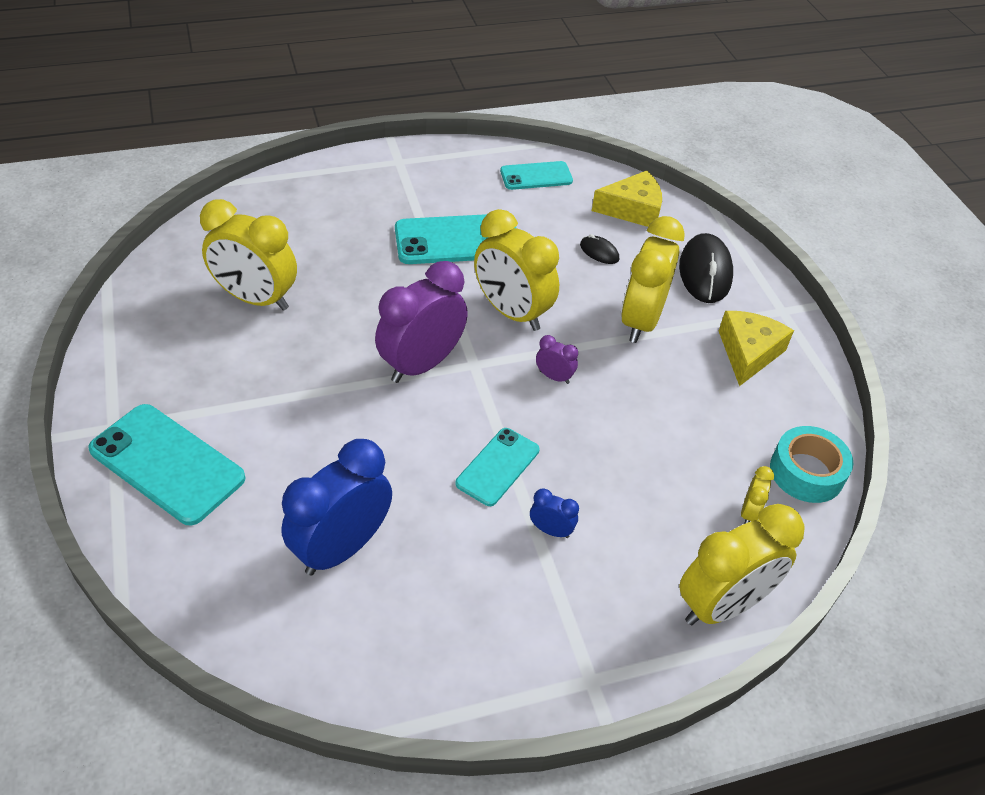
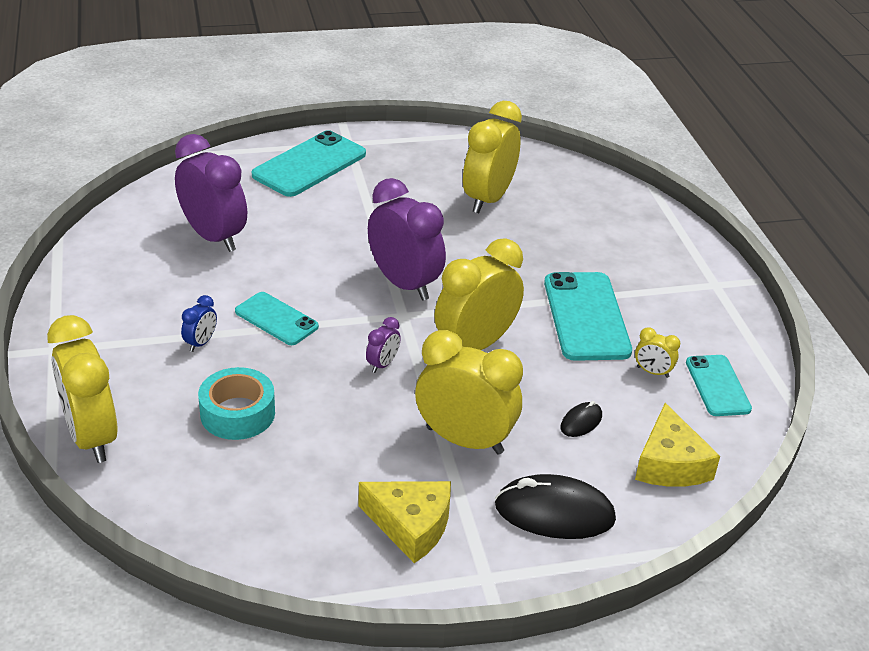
camera: 95 degrees right, 10 degrees down
(341, 548) = (214, 237): blue clock -> purple clock
(749, 513) = (185, 477): yellow clock -> yellow clock (652, 372)
(806, 472) = (226, 536): turquoise tape -> turquoise tape (237, 413)

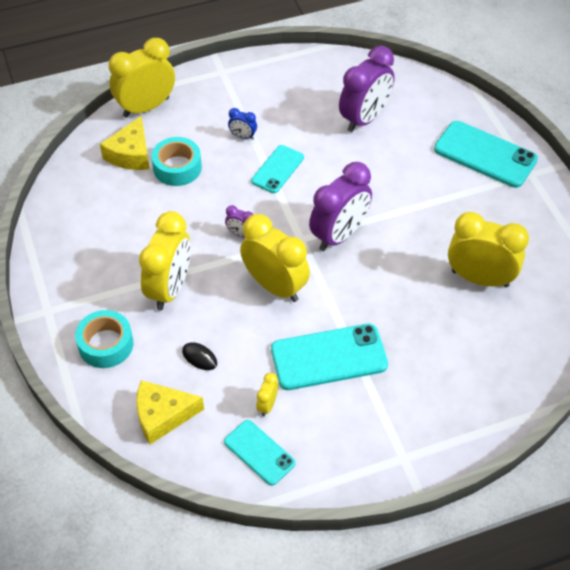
camera: 85 degrees right, 15 degrees up
(411, 525) = (88, 268): yellow cheese -> yellow cheese (131, 154)
(554, 513) = (106, 344): black mouse -> turquoise tape
(717, 386) = (259, 452): turquoise phone -> turquoise phone turned 60 degrees clockwise

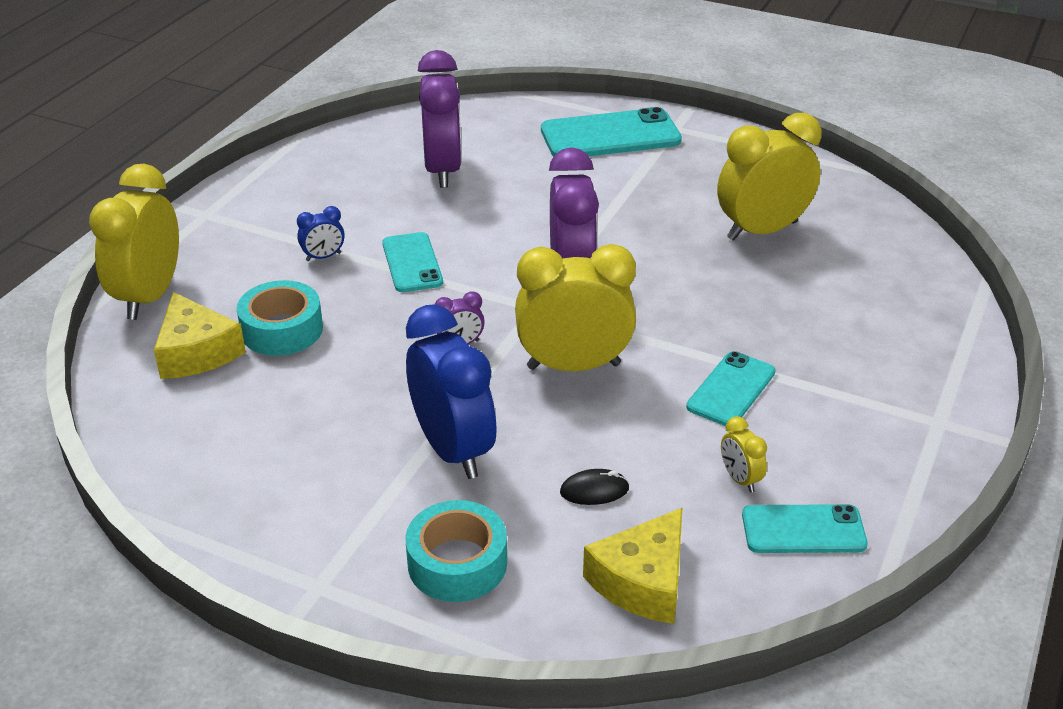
camera: 45 degrees left, 15 degrees down
(170, 288) = (453, 450): yellow clock -> blue clock
(329, 357) = (731, 389): turquoise phone -> turquoise phone, size x0.61

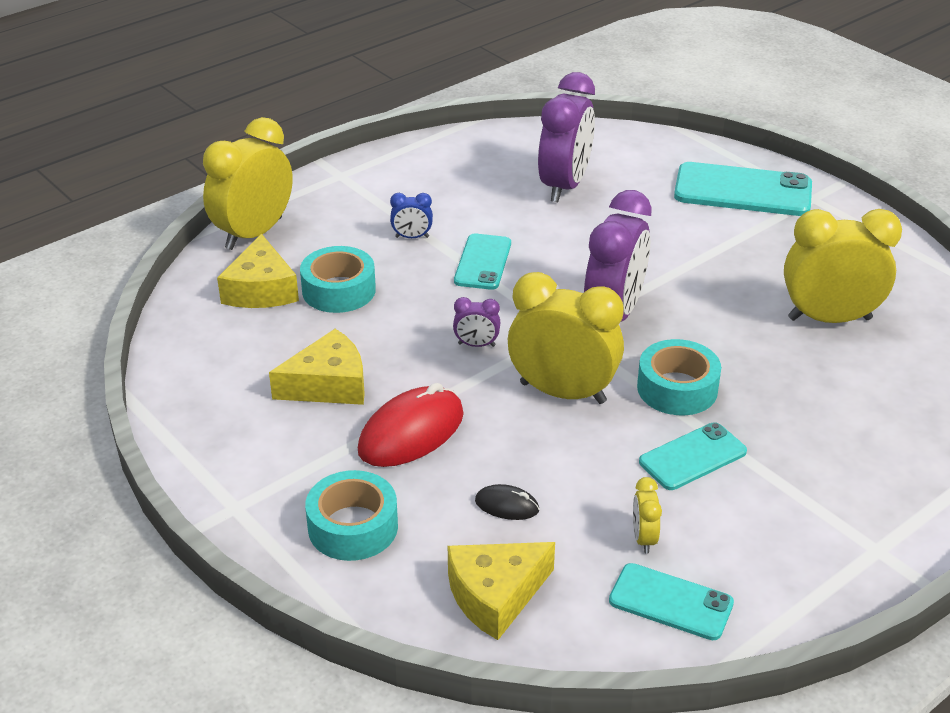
camera: 25 degrees right, 0 degrees up
(335, 428) = (328, 384): none -> yellow cheese
(453, 450) = (411, 433): blue clock -> red mouse
(675, 331) = (677, 388): none -> turquoise tape

